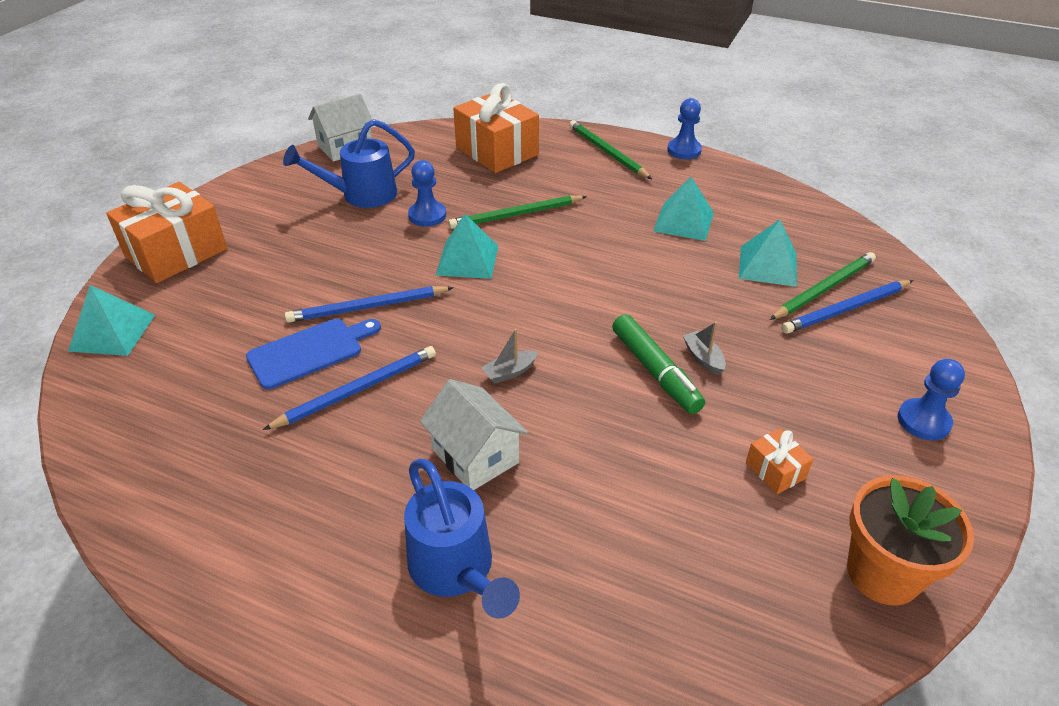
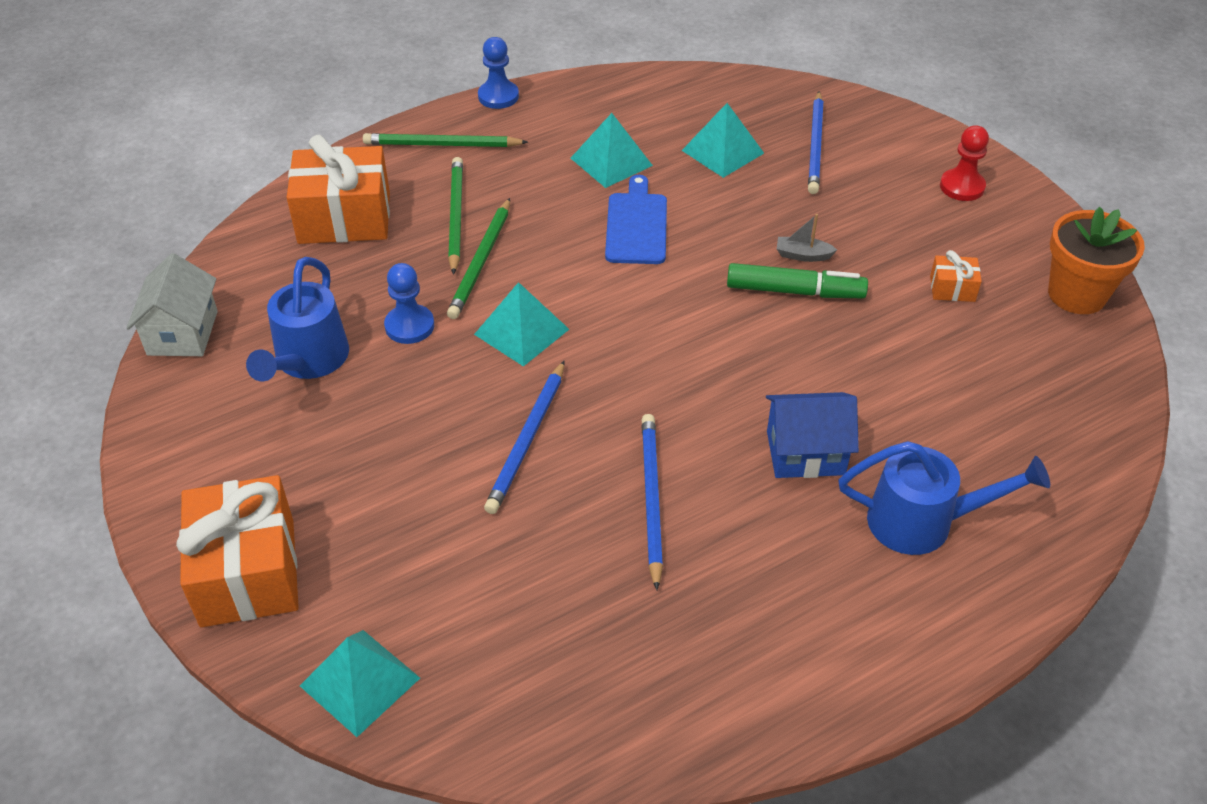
camera: 55 degrees left, 5 degrees up
(310, 352) = (559, 513): blue cutting board -> blue cutting board (637, 225)
(475, 456) = (805, 453): white house -> blue house
(510, 372) = (718, 381): grey boat -> none
(823, 289) = (781, 141): green pencil -> green pencil (455, 217)
(923, 421) = (962, 187): blue pawn -> red pawn

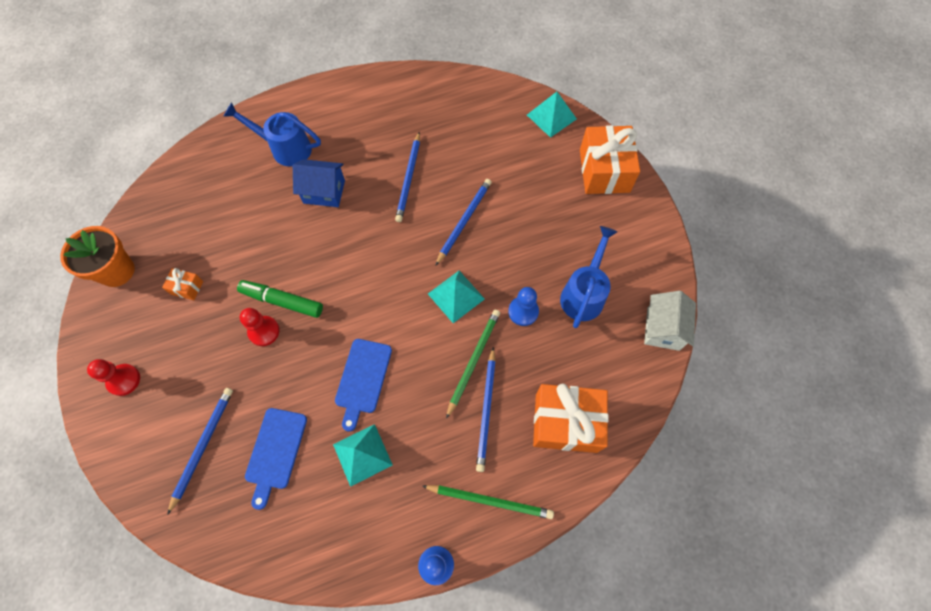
camera: 170 degrees left, 20 degrees up
(455, 217) = (486, 410): green pencil -> blue pencil
(722, 151) = (275, 452): turquoise pyramid -> blue cutting board
(802, 255) = (264, 331): grey boat -> red pawn

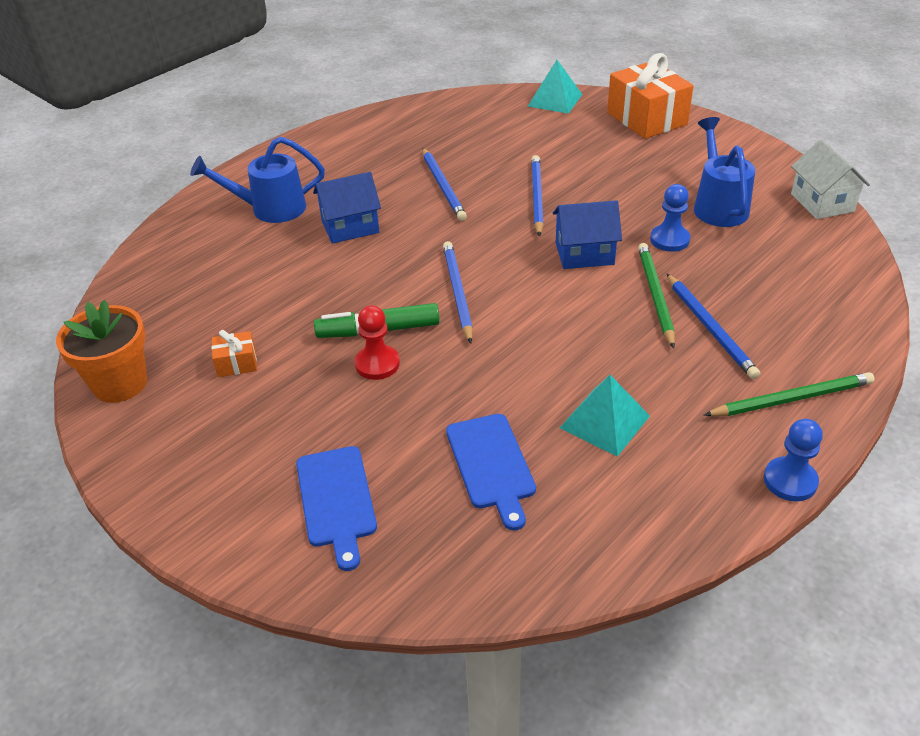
camera: 25 degrees left, 25 degrees down
(124, 380) = (214, 482): red pawn -> none
(202, 447) = (386, 501): blue pencil -> blue pencil (457, 293)
(362, 379) = (541, 358): blue cutting board -> blue cutting board (336, 500)
(456, 296) = (584, 254): turquoise pyramid -> blue house
(566, 423) = (804, 304): orange gift -> none

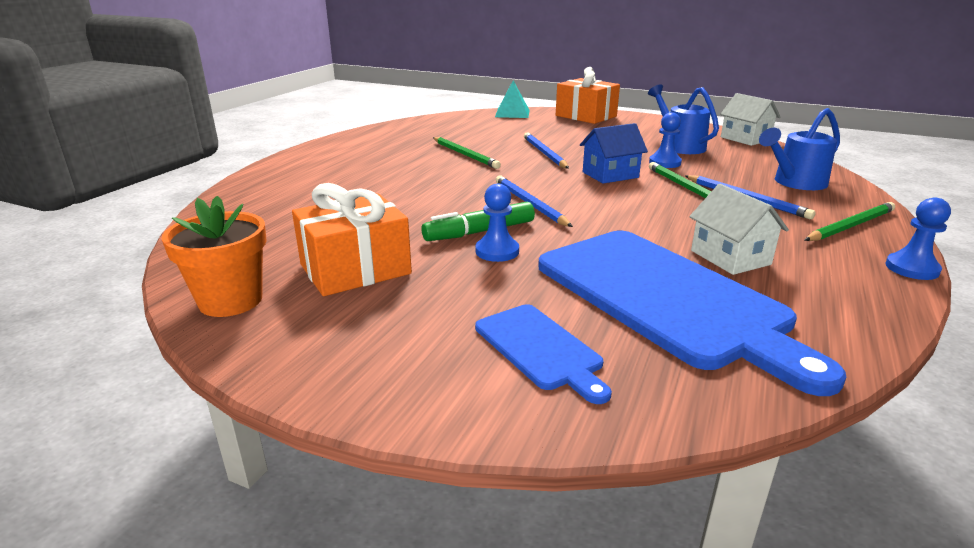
camera: 20 degrees left, 15 degrees down
(236, 363) = (355, 269): orange gift -> orange gift, size x2.23
(270, 209) = (321, 178): blue watering can -> blue watering can (795, 183)
(350, 227) = (403, 180): blue house -> none
(377, 364) = (497, 251): red pawn -> blue pawn
(443, 186) = (465, 155): blue pencil -> green pencil
(491, 465) = (665, 298): blue cutting board -> blue cutting board, size x2.10
(604, 422) = (730, 257): turquoise pyramid -> white house

